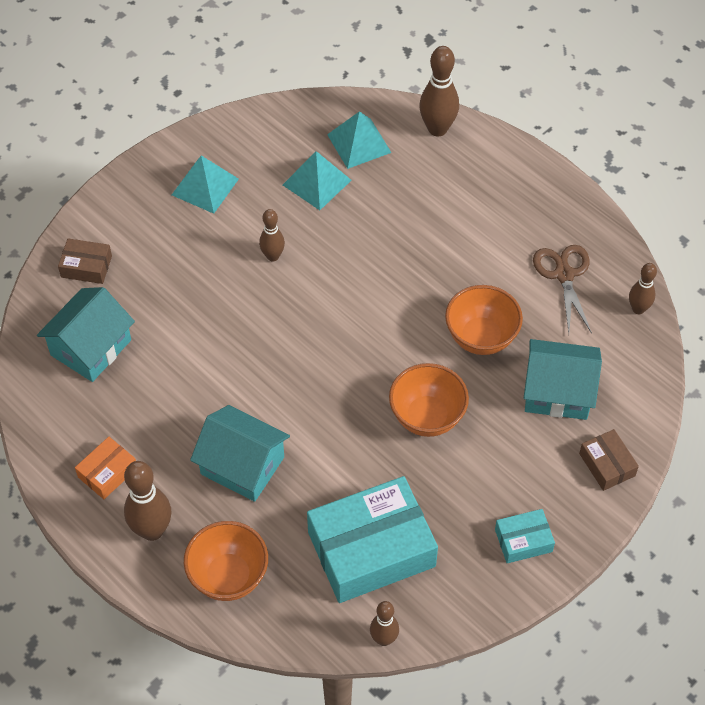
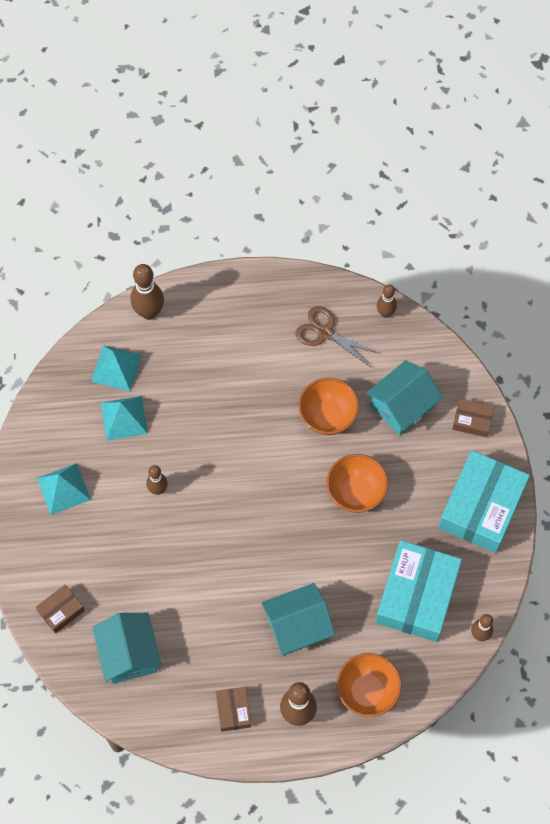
camera: 50 degrees left, 10 degrees up
(107, 472) = (233, 711): orange box -> brown box
(523, 540) = (481, 507): turquoise box -> turquoise box, size x2.16

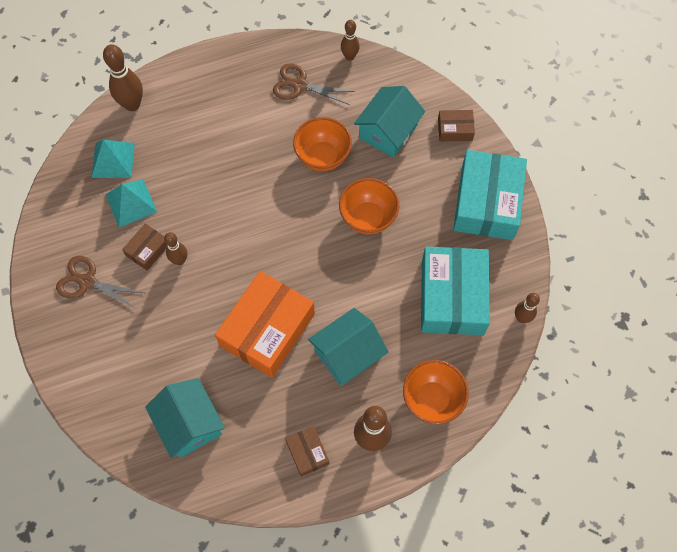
camera: 15 degrees left, 0 degrees up
(61, 611) = (111, 399): brown box -> brown box (147, 250)
(63, 489) = (87, 282): turquoise pyramid -> brown scissors
(226, 581) = (267, 329): none -> orange box

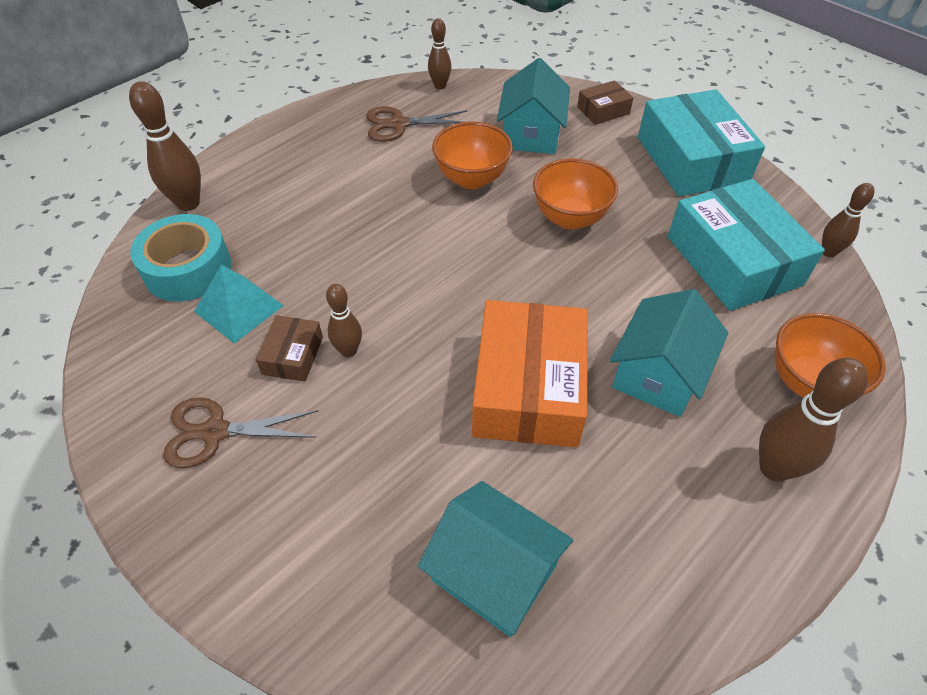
camera: 25 degrees left, 15 degrees down
(113, 160) = (188, 269): turquoise pyramid -> turquoise tape
(307, 452) = (702, 530): brown box -> none

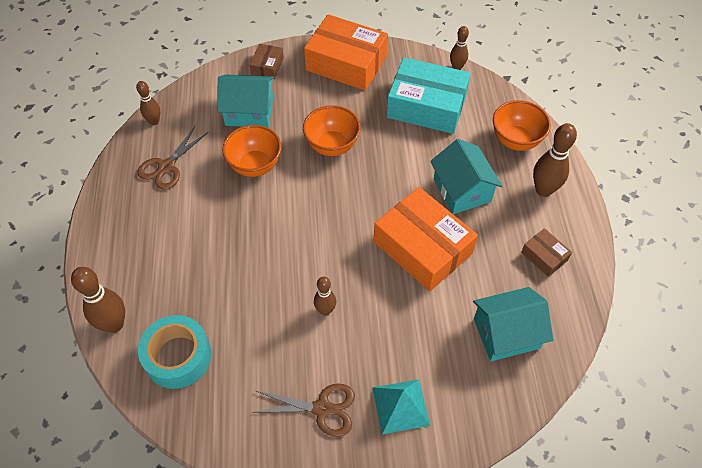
camera: 50 degrees left, 5 degrees up
(215, 432) = (322, 408): brown scissors -> brown scissors turned 120 degrees counterclockwise
(239, 308) = (240, 346): turquoise pyramid -> turquoise pyramid (400, 406)
(293, 355) = (303, 339): brown box -> brown box (544, 256)
(531, 134) = (249, 112): turquoise house -> turquoise house turned 45 degrees counterclockwise
(692, 160) = (346, 63): turquoise box -> orange box

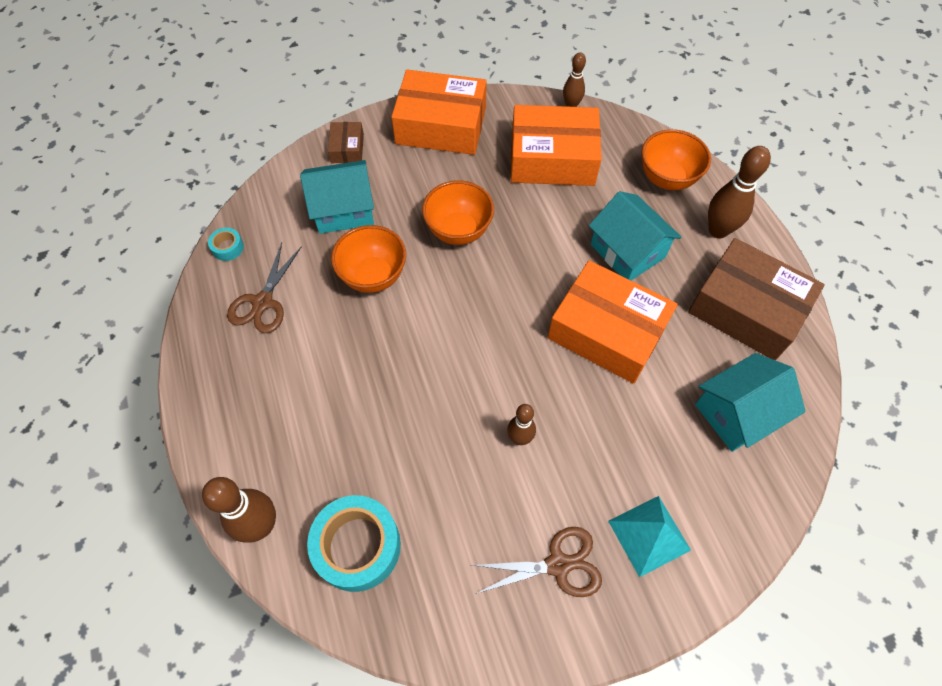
camera: 15 degrees left, 5 degrees up
(154, 121) = (228, 247): brown bowling pin -> turquoise tape
(426, 106) = (552, 158): turquoise box -> orange box
(544, 256) = (746, 309): brown box -> brown box, size x2.16

